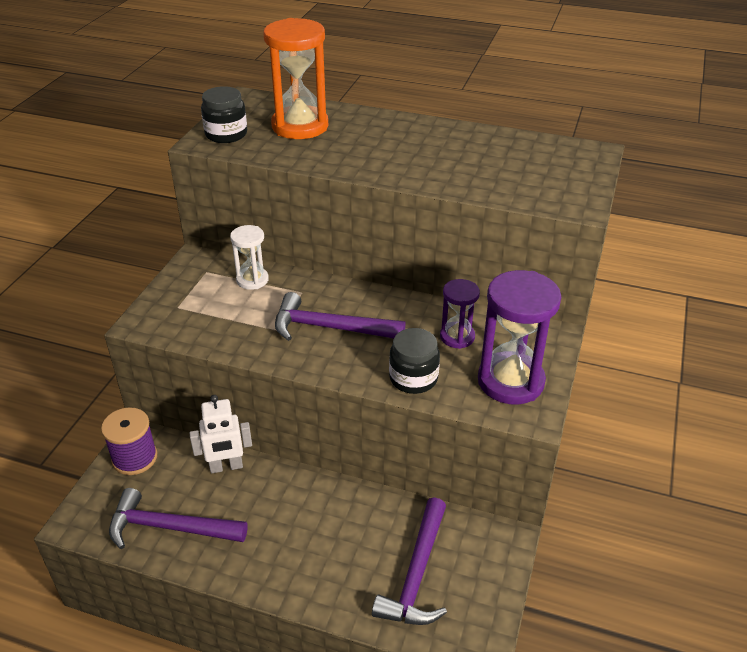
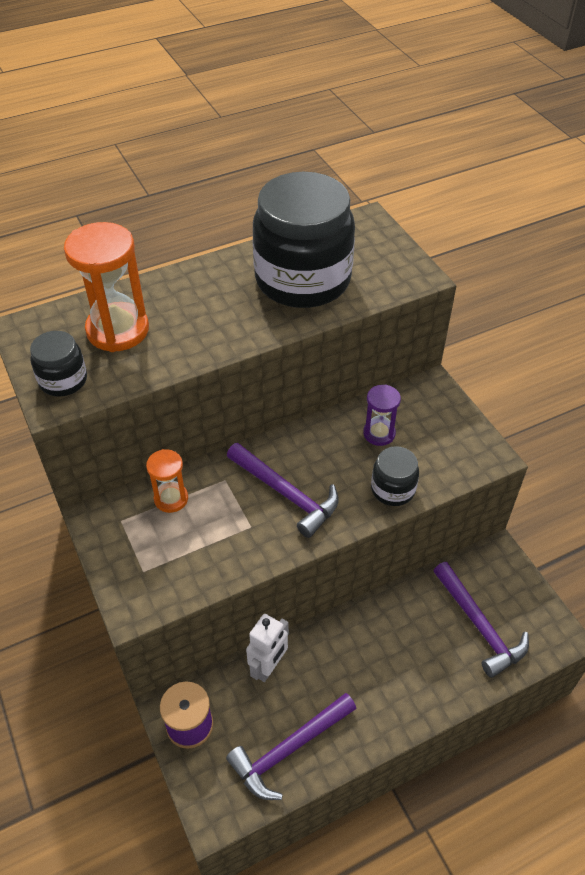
camera: 45 degrees left, 10 degrees up
(252, 280) = (171, 499): white hourglass -> orange hourglass
(329, 327) = (286, 494): purple hammer -> purple hammer turned 105 degrees counterclockwise
(475, 161) = (303, 280): none -> black jar
(510, 381) = (451, 442): purple hourglass -> none

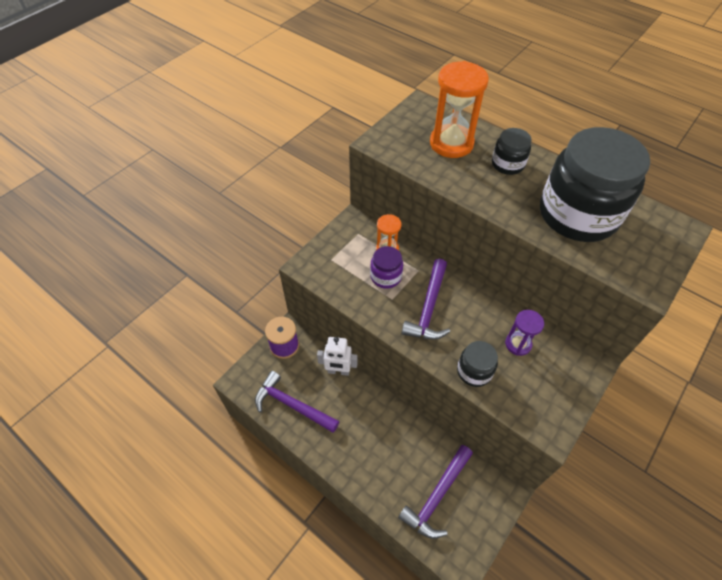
camera: 65 degrees right, 5 degrees up
(63, 380) = (394, 139): black jar -> black jar (507, 164)
(212, 518) = (386, 276): none -> purple jar

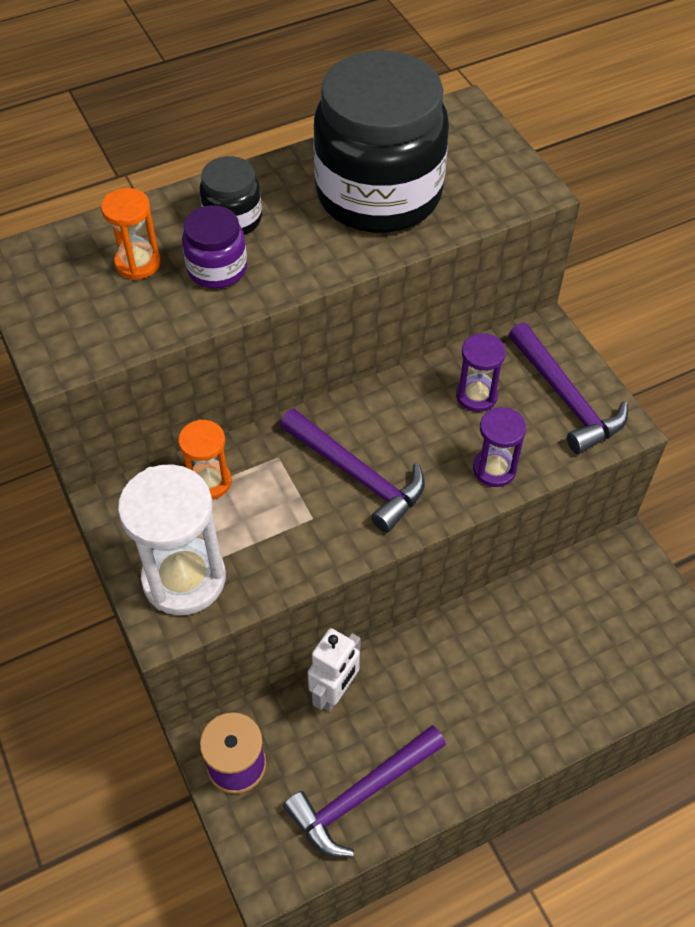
camera: 65 degrees left, 0 degrees up
(331, 263) = (184, 578): none -> white hourglass
(386, 276) = (263, 507): purple jar -> purple jar (217, 269)
(437, 496) = (601, 641): purple hammer -> purple hammer (566, 398)
(451, 143) = (138, 263): orange hourglass -> orange hourglass, size x0.56
(474, 371) = (494, 469): black jar -> purple hourglass

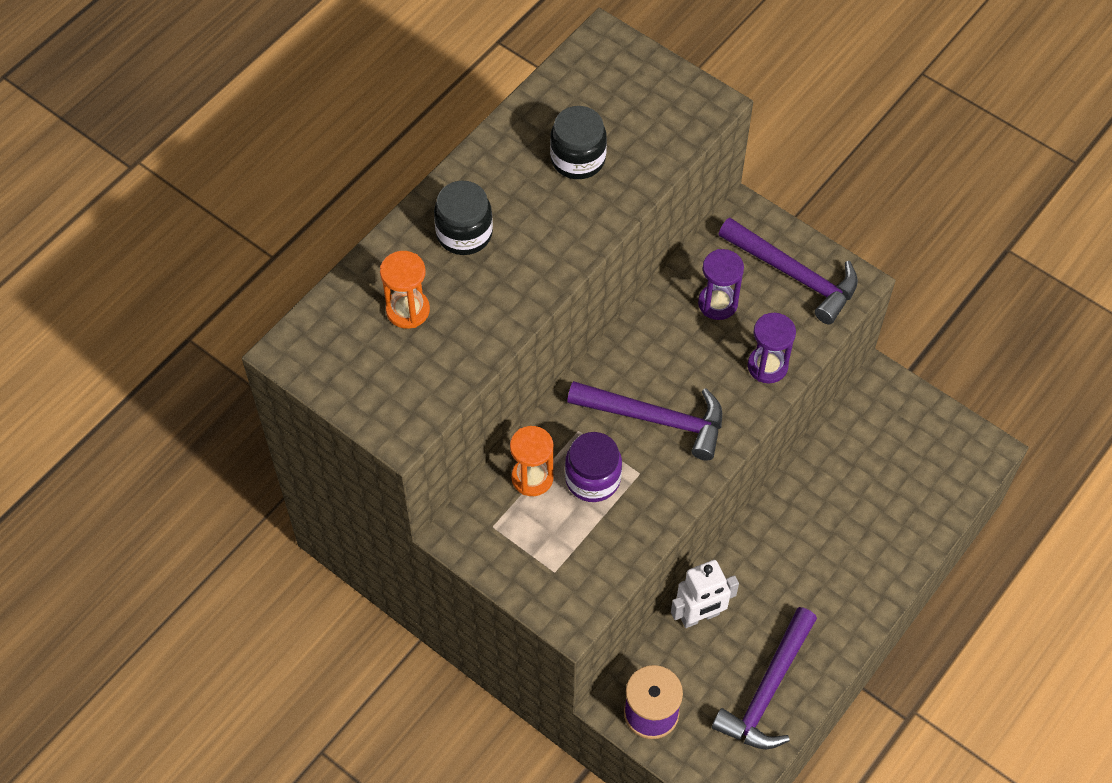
camera: 25 degrees left, 5 degrees up
(184, 578) = (563, 571): white hourglass -> none
(217, 269) = (481, 288): purple jar -> purple jar (592, 479)
(334, 692) = (699, 616): white robot -> white robot turned 60 degrees clockwise
(378, 194) = (578, 159): black jar -> black jar, size x0.45

